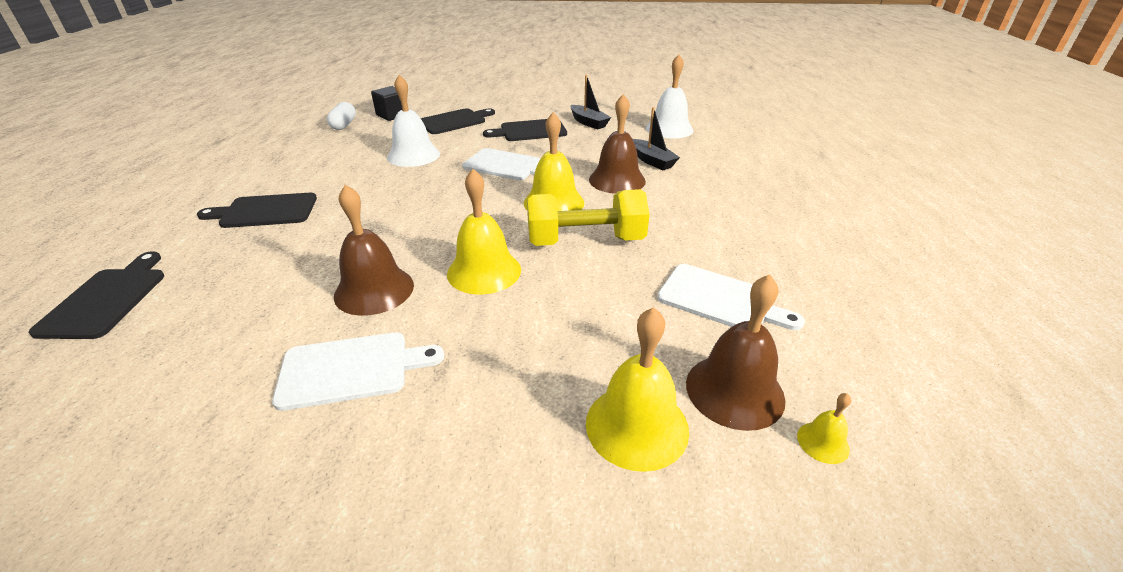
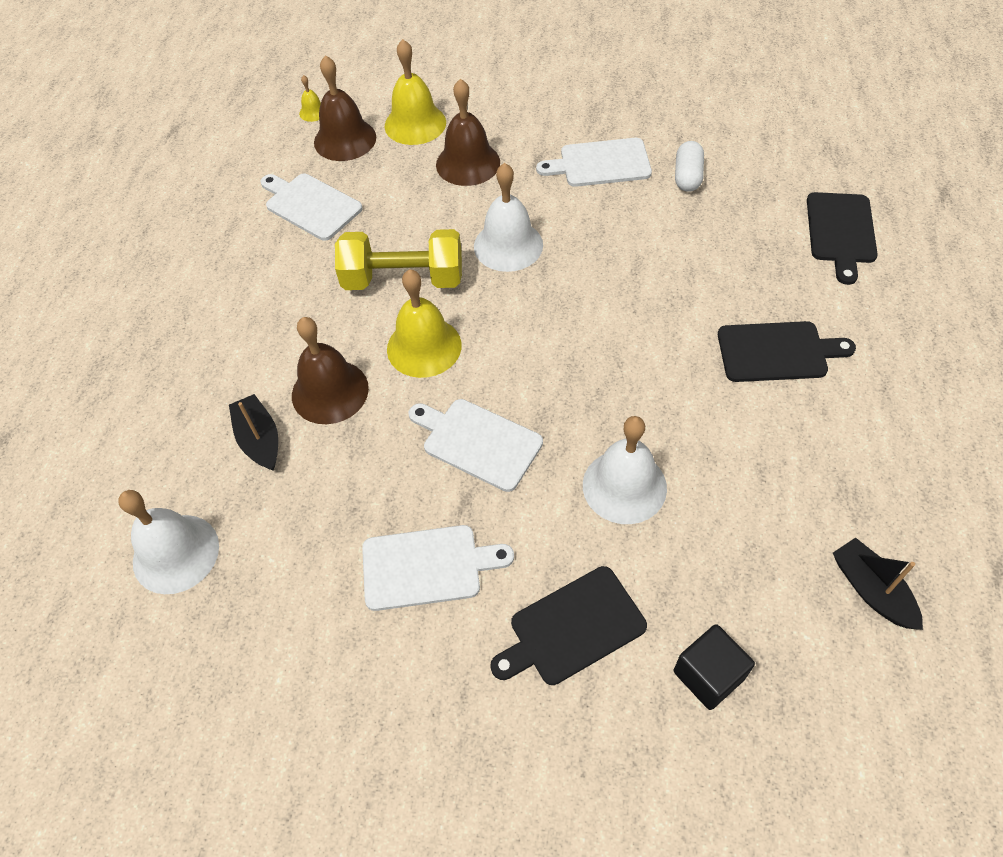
camera: 170 degrees left, 20 degrees up
(344, 125) = (793, 629): white capsule -> white capsule (687, 176)
(374, 290) = (605, 229): brown bell -> brown bell (468, 163)
(484, 271) = (508, 245): yellow bell -> white bell
(530, 131) = (427, 567): black cutting board -> white cutting board
(588, 122) = (310, 596): black boat -> black boat (871, 590)

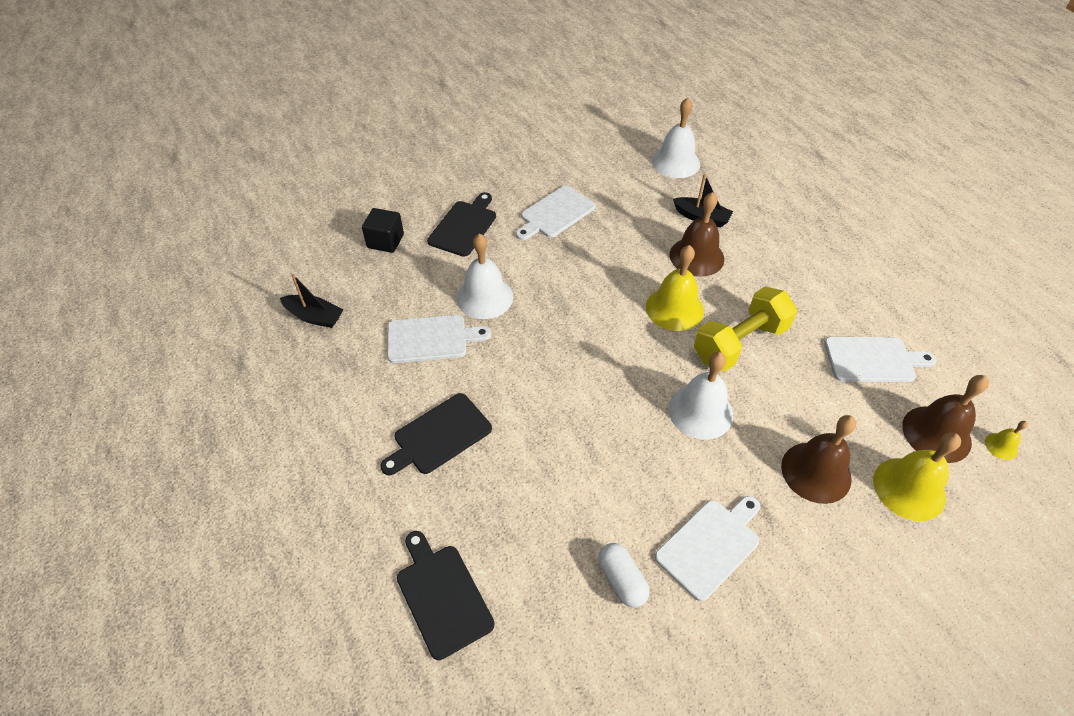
camera: 140 degrees right, 5 degrees down
(478, 442) = (586, 276): white cutting board -> white cutting board (431, 339)

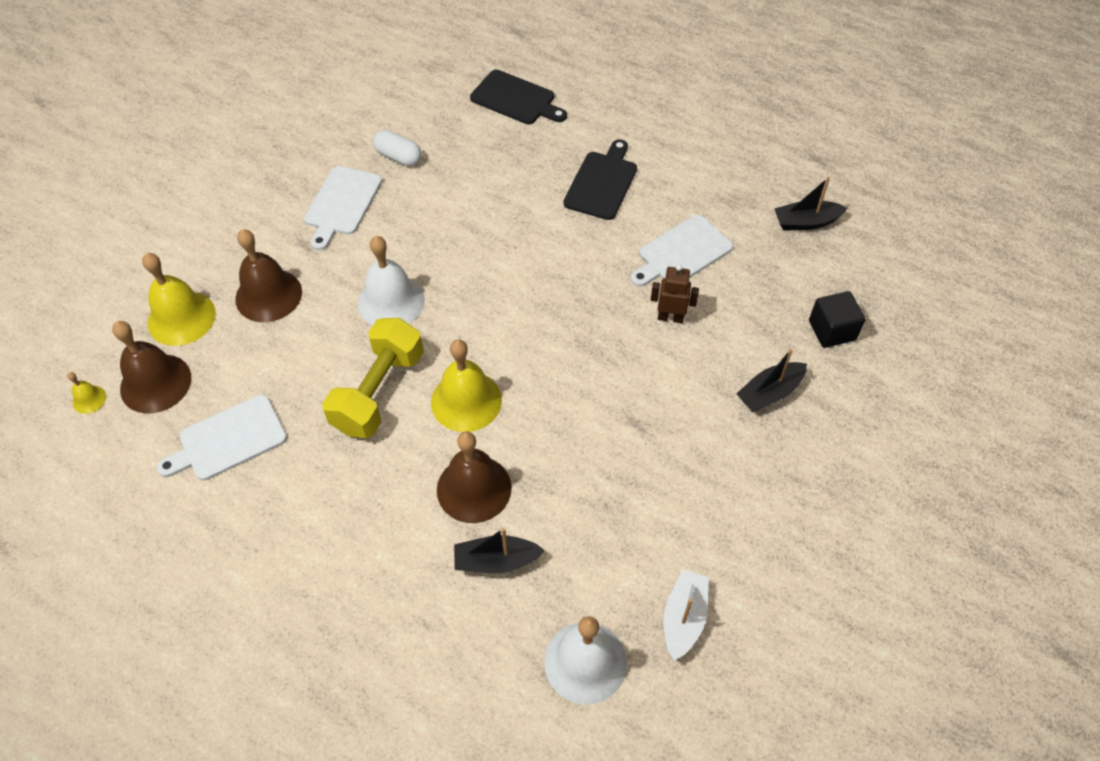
camera: 150 degrees right, 5 degrees up
(464, 226) = (769, 393): black cutting board -> black boat
(484, 297) = (670, 317): white bell -> brown robot
(555, 213) = (683, 468): white cutting board -> none
(610, 157) = (684, 618): none -> white boat

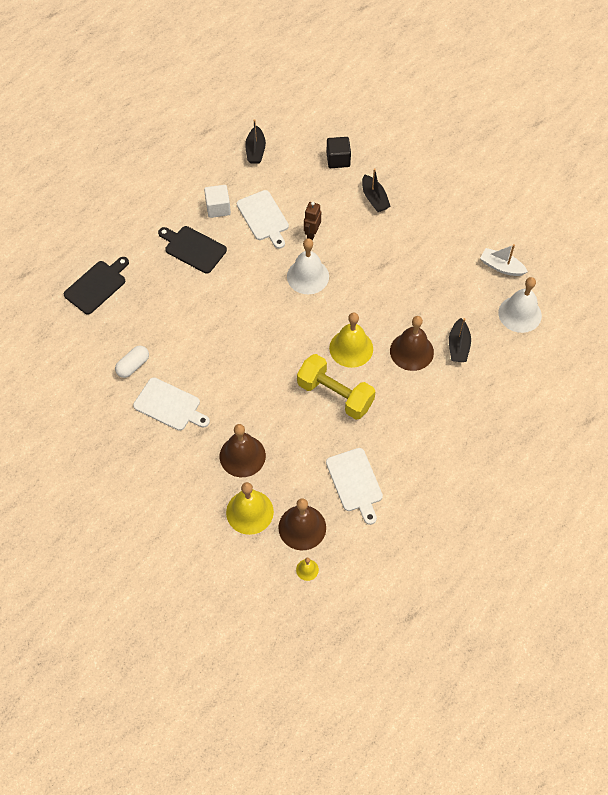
camera: 80 degrees left, 5 degrees up
(391, 301) = (265, 382): white bell -> white bell (308, 276)
(682, 197) = (218, 208): none -> white cube

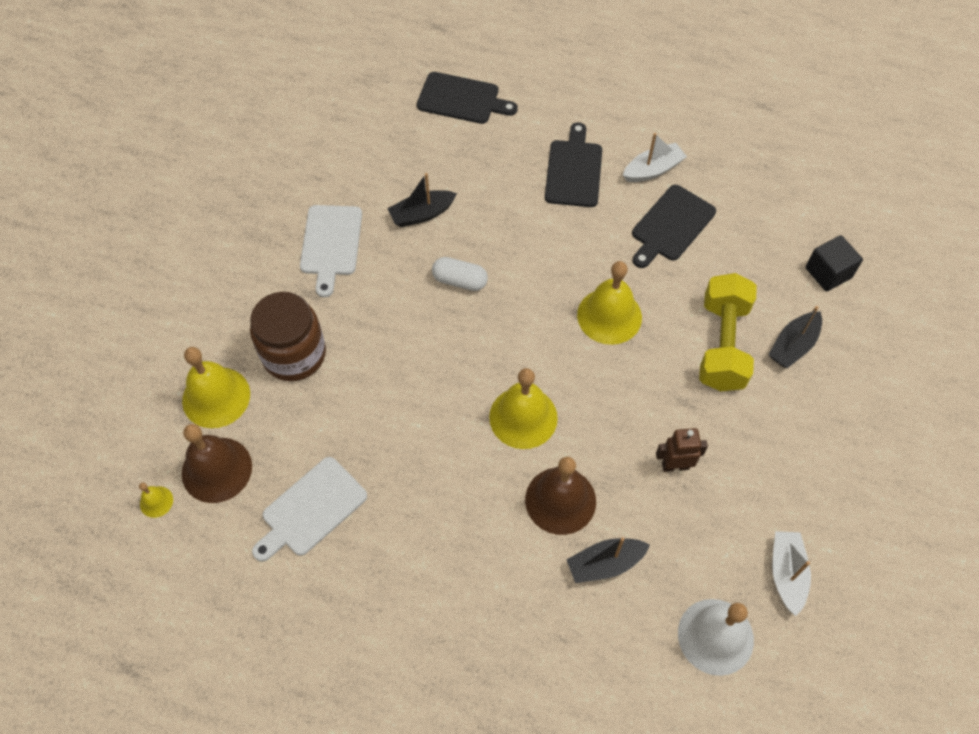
camera: 65 degrees right, 0 degrees up
(133, 366) = (369, 183): white capsule -> white capsule (460, 281)
(218, 208) = (653, 170): white cube -> white boat
(242, 456) = (294, 354): brown bell -> brown jar
(255, 150) = (772, 171): black boat -> black boat (422, 214)
(263, 218) = (671, 225): white cutting board -> black cutting board
(308, 276) = (609, 316): white bell -> yellow bell
(312, 234) = (682, 292): brown robot -> brown robot (675, 465)
(335, 395) = (438, 427): yellow dumbbell -> yellow dumbbell (722, 344)

